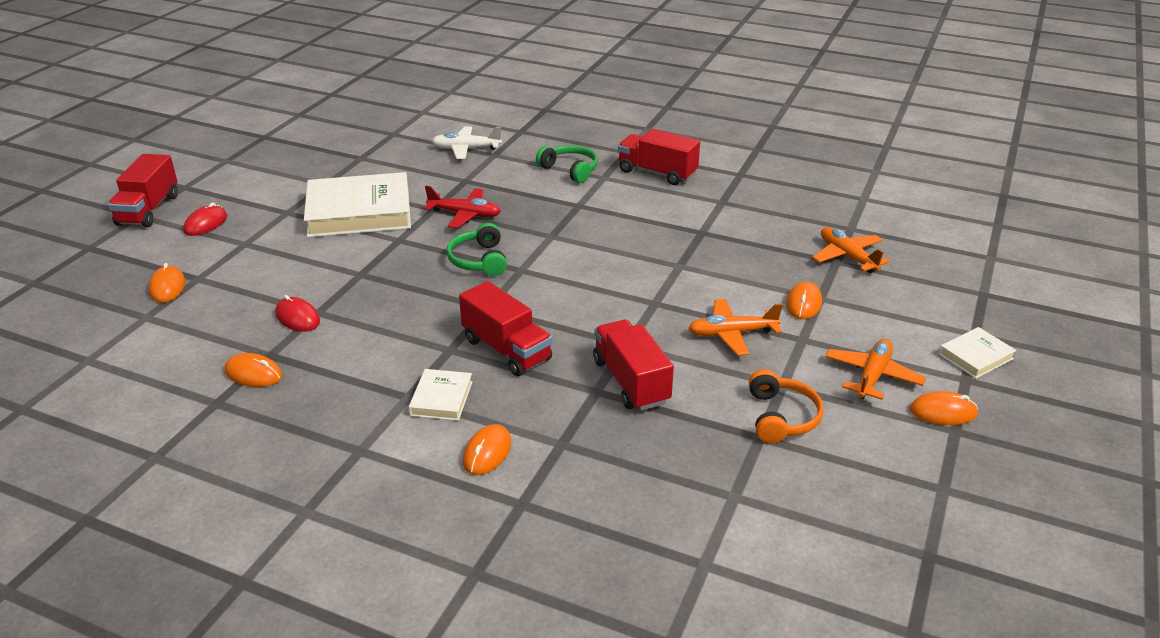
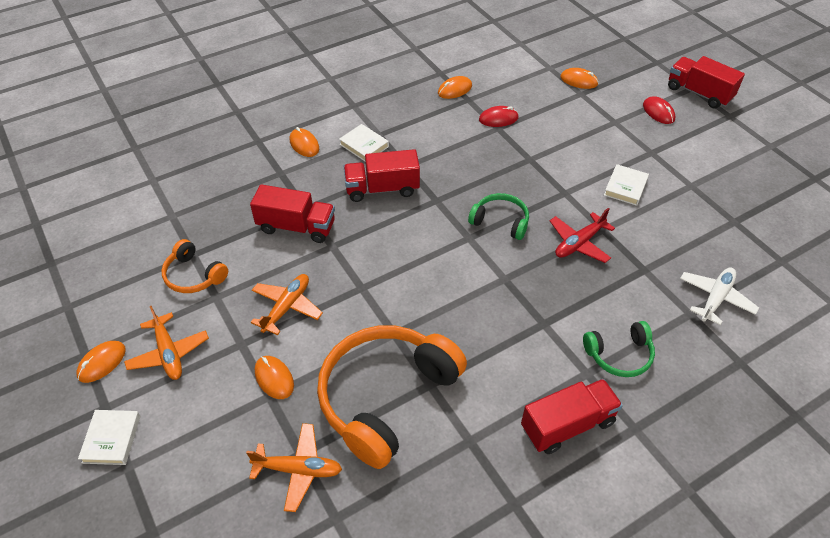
camera: 125 degrees right, 15 degrees up
(359, 212) = (625, 187): white book -> white book, size x0.47
(739, 246) = (386, 397): none -> orange headphones

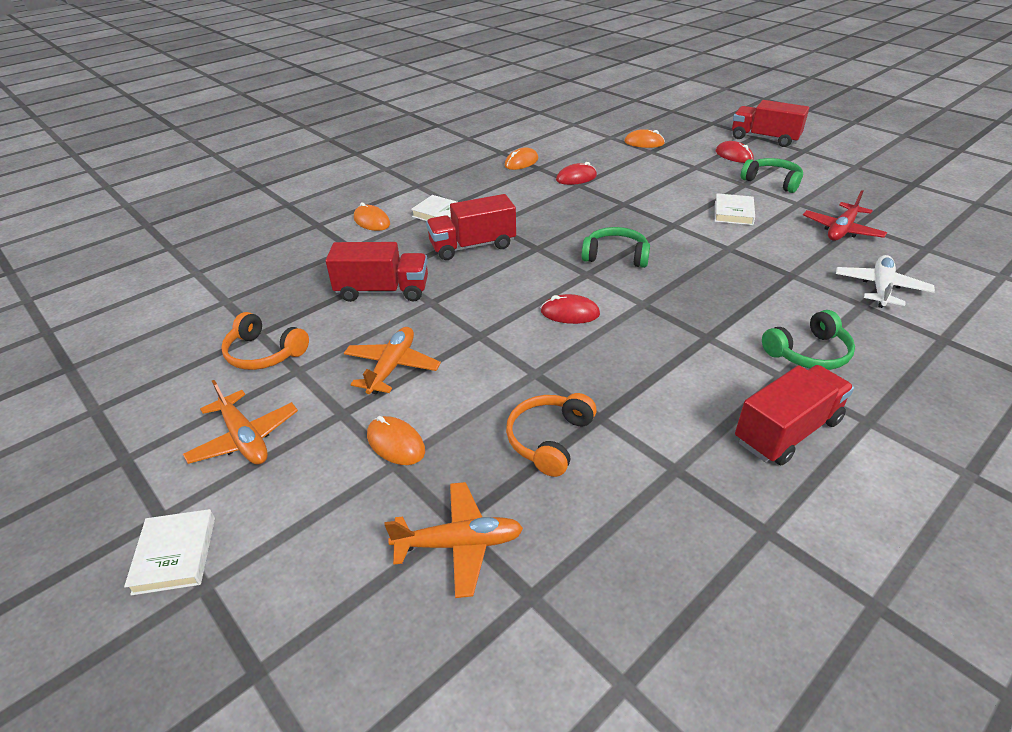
camera: 10 degrees left, 10 degrees down
(102, 363) = (150, 464): orange mouse -> none
(386, 397) = (549, 439): orange headphones -> orange headphones, size x0.49
(440, 278) = (570, 313): none -> red mouse
(579, 243) = (709, 262): red plane -> red plane (841, 230)
(679, 153) = (772, 181): none -> green headphones

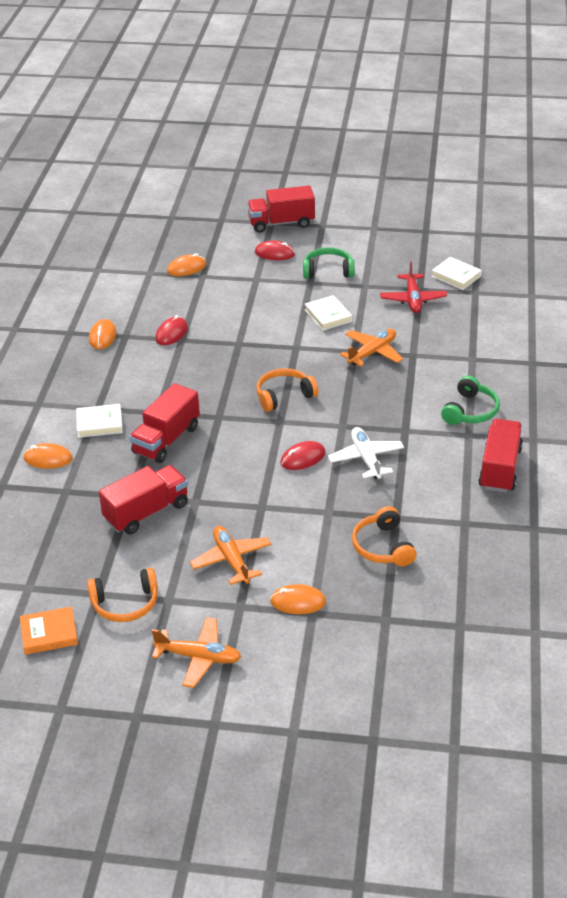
camera: 40 degrees left, 0 degrees up
(175, 555) = (254, 732): white book -> white book (456, 276)
(183, 343) = (49, 633): none -> orange book
(459, 544) = (399, 627): orange plane -> orange plane (372, 352)
(616, 256) = (284, 395): green headphones -> orange headphones
(880, 288) = (473, 340): white plane -> white plane (366, 458)

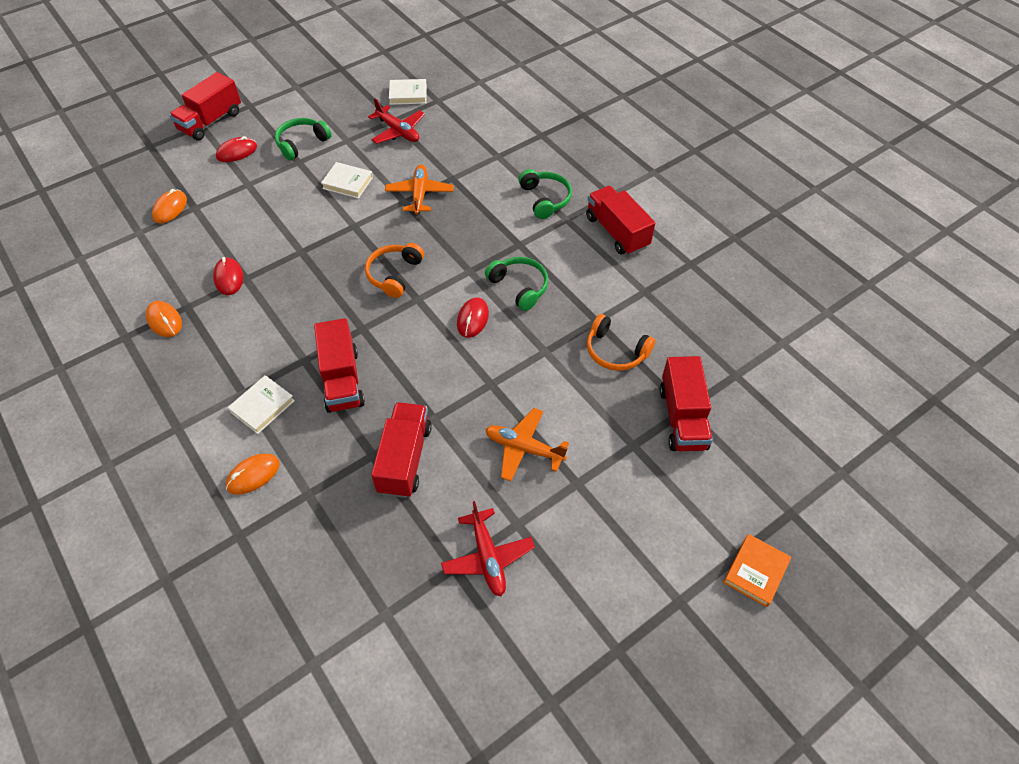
camera: 45 degrees left, 15 degrees up
(49, 633) = (457, 641): orange book -> orange book (755, 571)
(125, 604) = (487, 557): orange headphones -> red plane
(198, 657) = (600, 554): orange plane -> none
(298, 602) = (613, 444): orange mouse -> none
(366, 458) = (519, 287): white plane -> green headphones
(374, 623) = (682, 418): none -> red truck

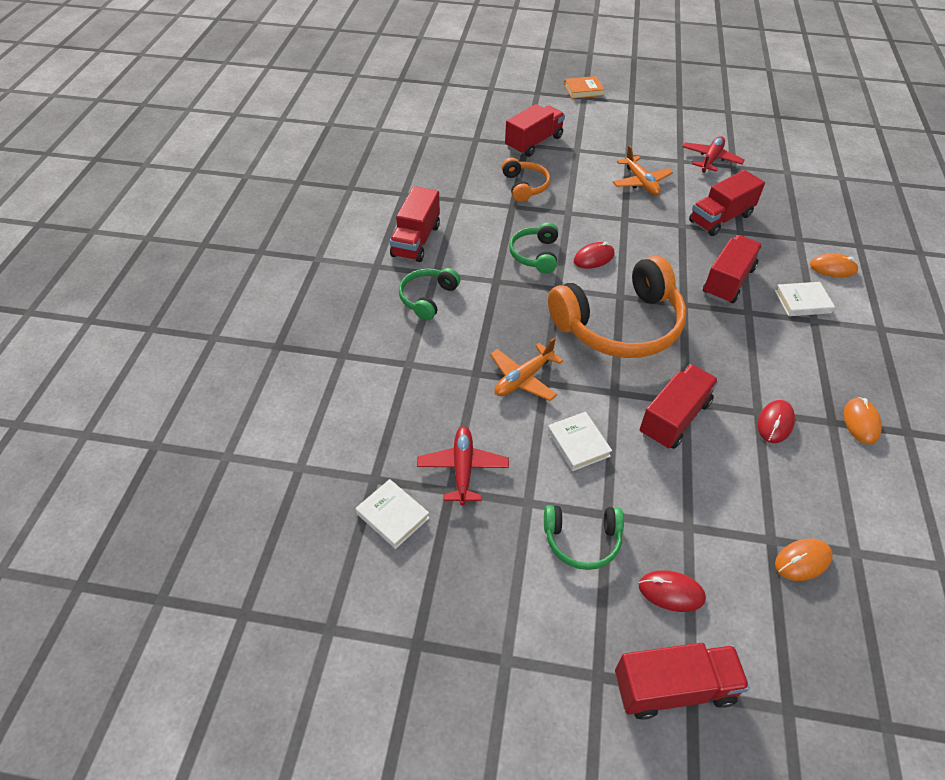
camera: 135 degrees left, 5 degrees down
(300, 235) = (674, 418): none -> red truck
(394, 274) = (620, 325): orange headphones -> orange headphones, size x2.03

